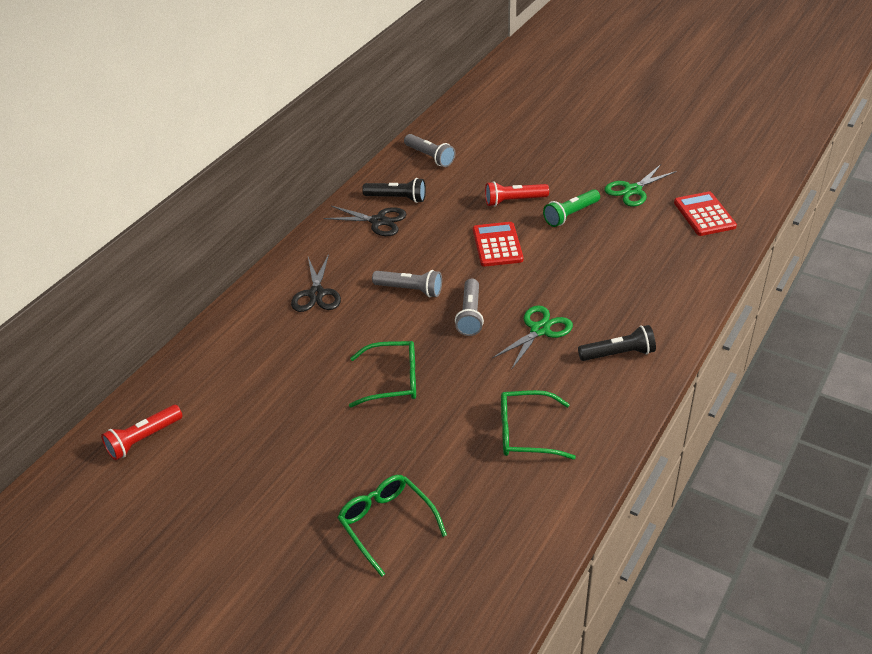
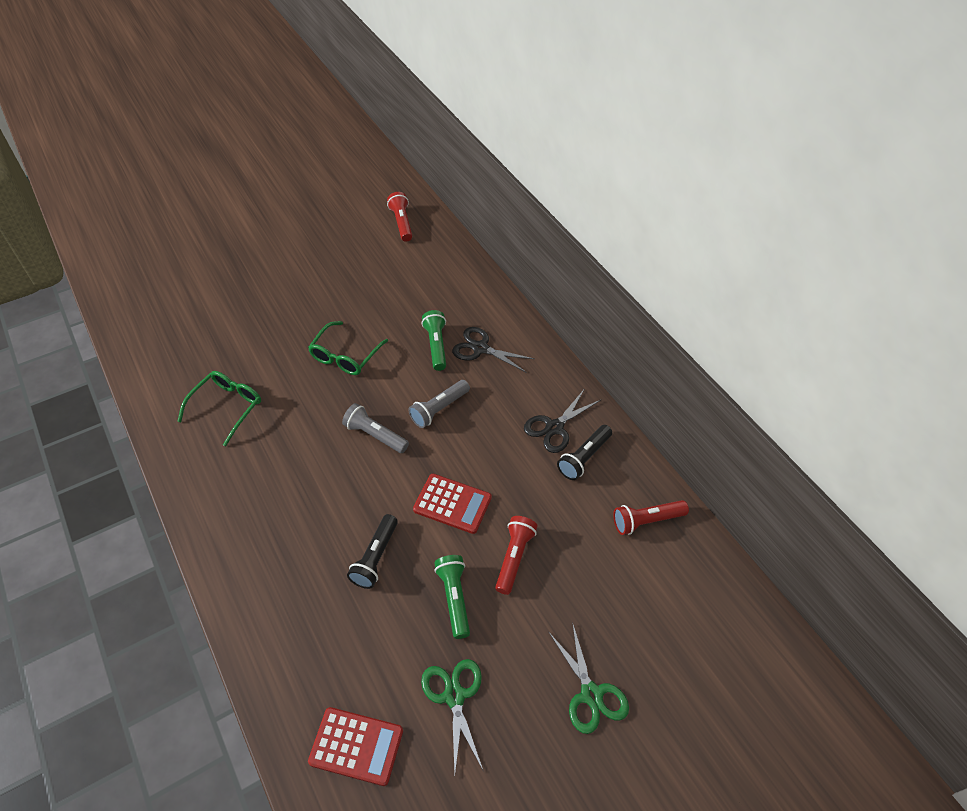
camera: 115 degrees right, 10 degrees up
(333, 324) = (436, 346): none -> green flashlight
(387, 524) = (230, 305): green glasses -> none
(430, 157) = (646, 521): grey flashlight -> red flashlight
(540, 330) = (317, 474): green scissors -> green scissors (591, 694)
(618, 354) = (242, 515): black flashlight -> black flashlight (375, 557)

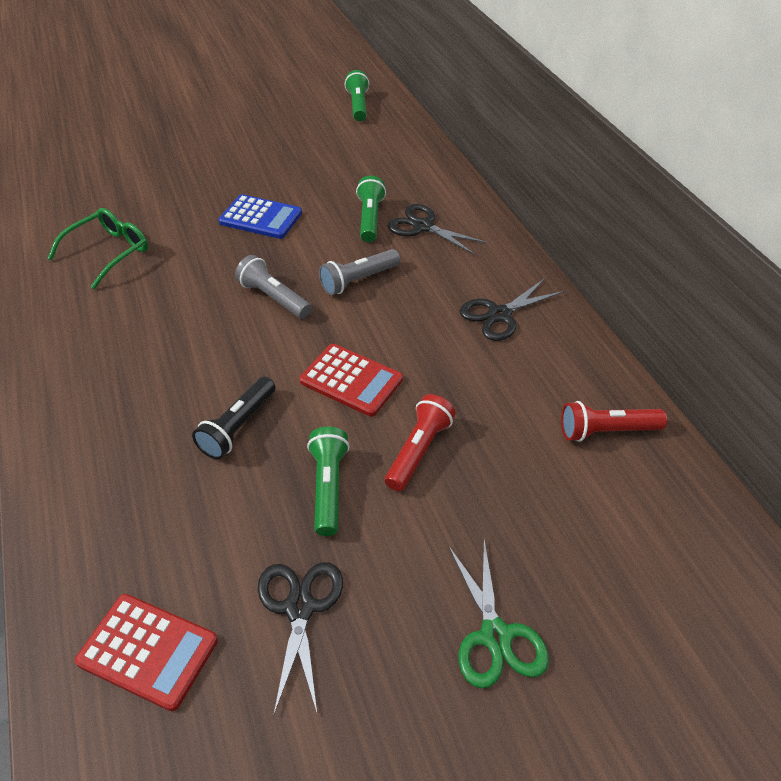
camera: 10 degrees right, 5 degrees down
(345, 356) = (260, 218): green glasses -> blue calculator
(401, 223) = (358, 106): red flashlight -> green flashlight
(454, 696) = (300, 607): green scissors -> black scissors
(584, 458) = (532, 351): black flashlight -> none

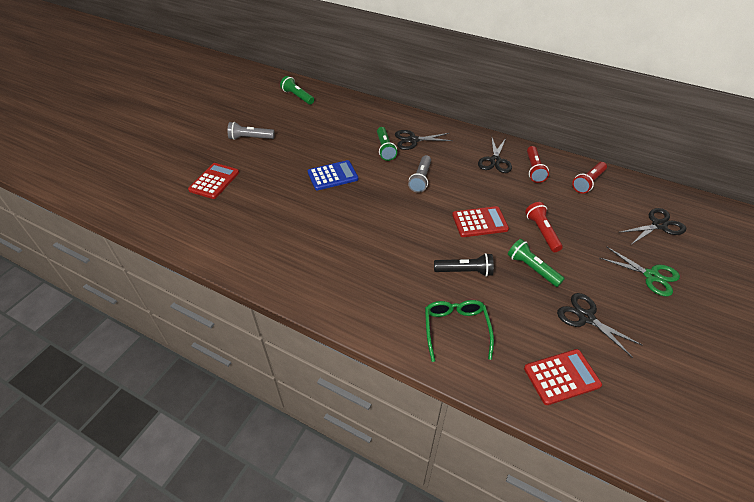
camera: 40 degrees left, 0 degrees up
(108, 252) = (279, 237): green glasses -> green glasses (456, 329)
(137, 158) = (214, 181): none -> red calculator
(238, 427) = (464, 271): black flashlight -> black flashlight turned 75 degrees counterclockwise
(273, 298) = (396, 209): grey flashlight -> grey flashlight (250, 138)
(370, 219) = (385, 149): green flashlight -> green flashlight turned 150 degrees counterclockwise
(542, 360) = (534, 169): none -> red flashlight
(635, 575) = (659, 225): none -> black scissors

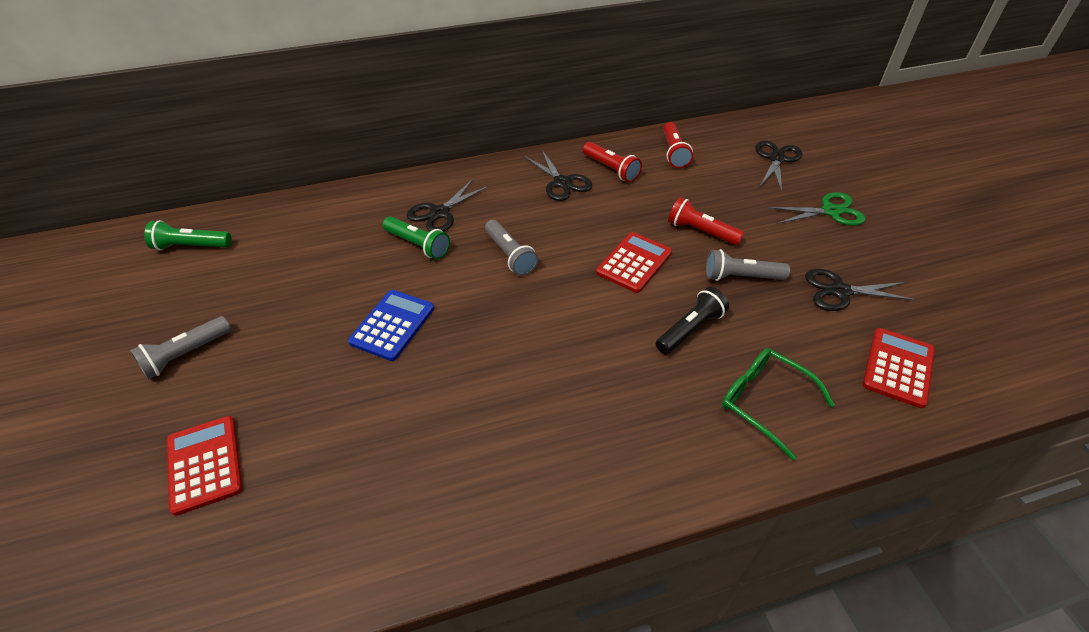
camera: 45 degrees left, 0 degrees up
(532, 268) = (741, 277): green flashlight -> grey flashlight

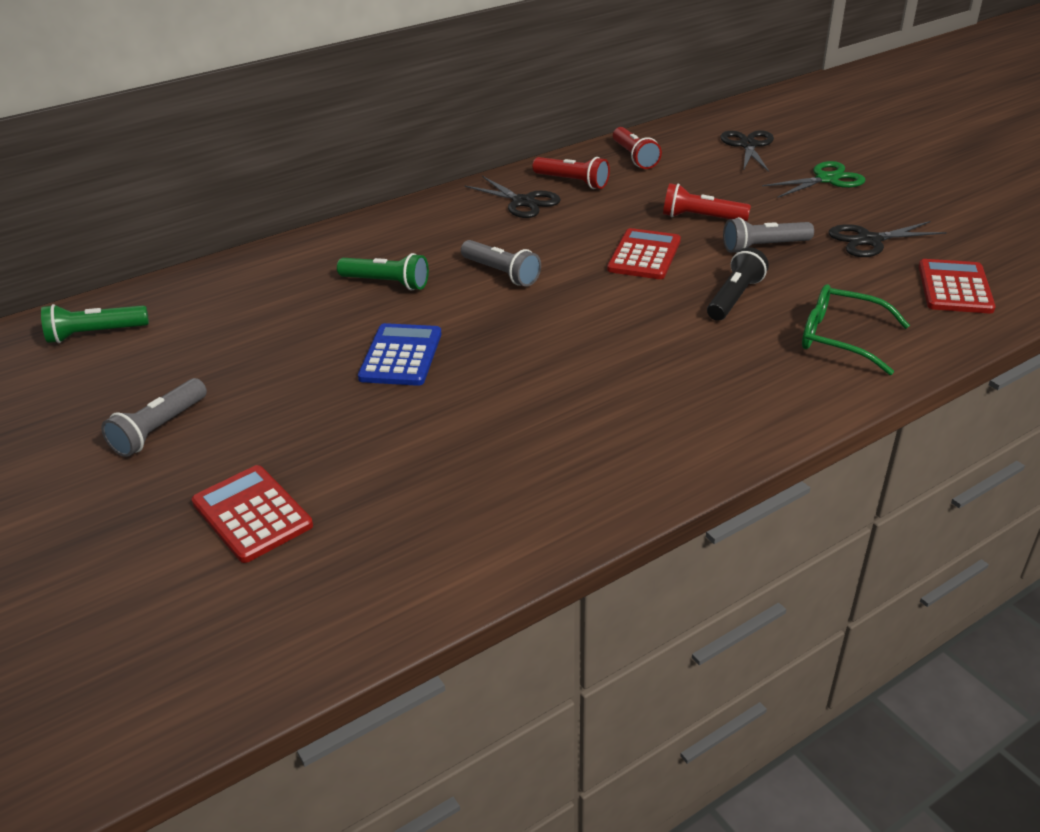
camera: 15 degrees left, 10 degrees down
(439, 213) = (394, 251): black scissors -> none

